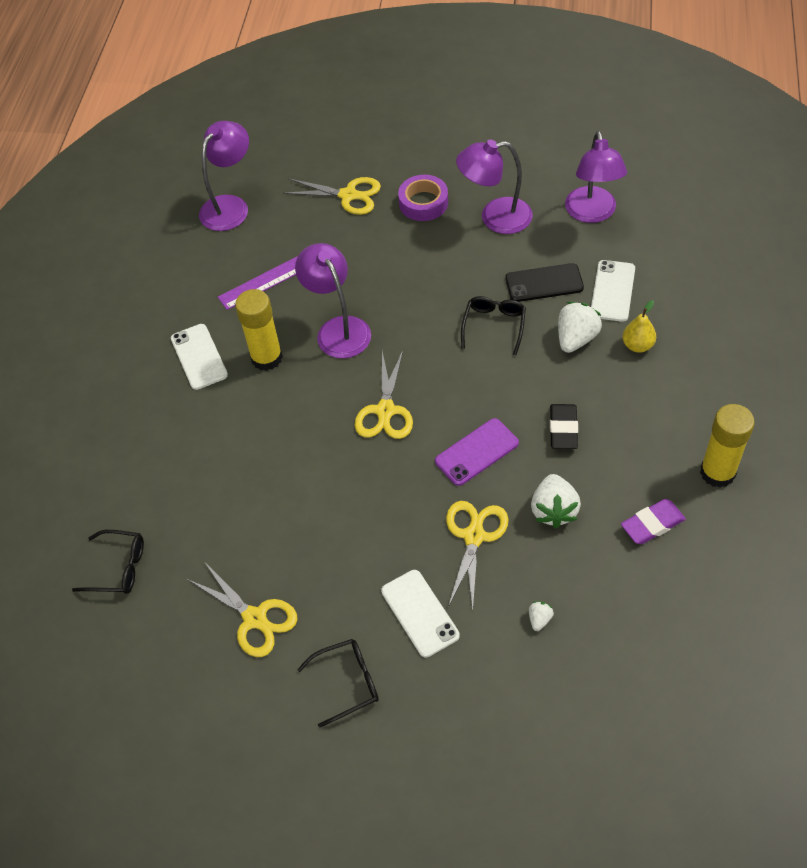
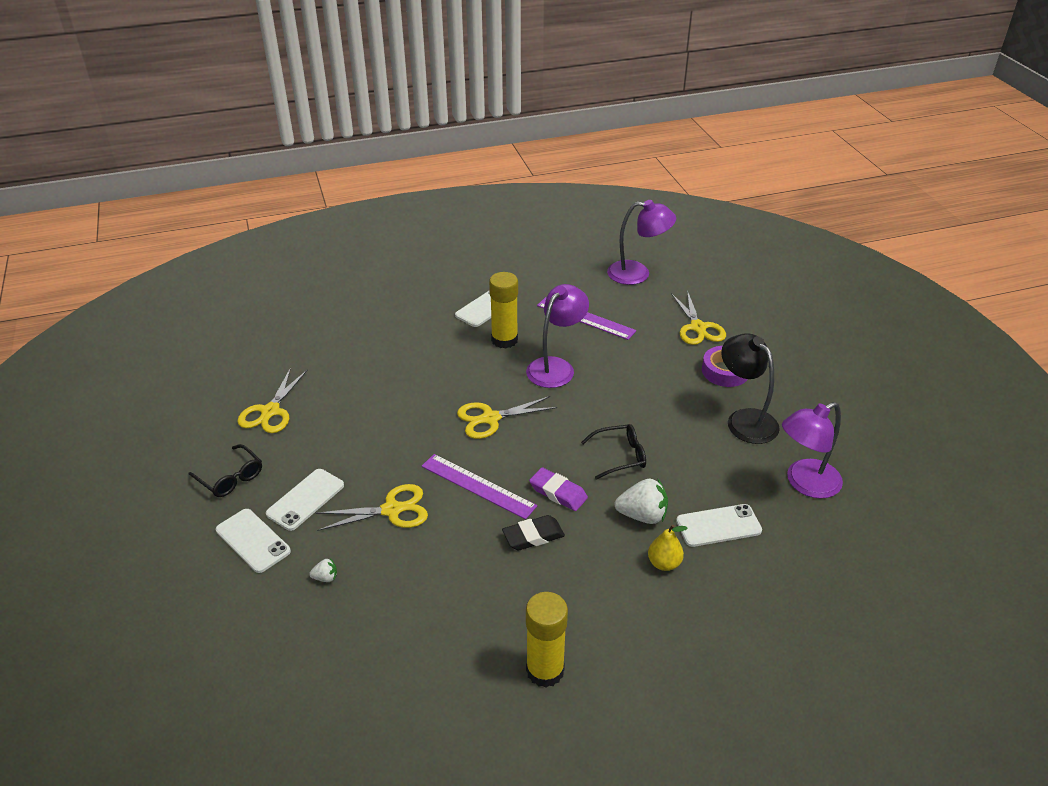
camera: 60 degrees right, 15 degrees down
(119, 568) = (289, 334): black glasses -> none
(457, 678) = (252, 541): none -> white phone
(476, 452) = (478, 486): purple phone -> purple ruler
(495, 217) = (745, 419): purple lamp -> black lamp
(544, 283) = (692, 474): black phone -> none
(554, 510) = (441, 555): white strawberry -> none
(652, 524) = (459, 632): purple eraser -> purple eraser (558, 492)

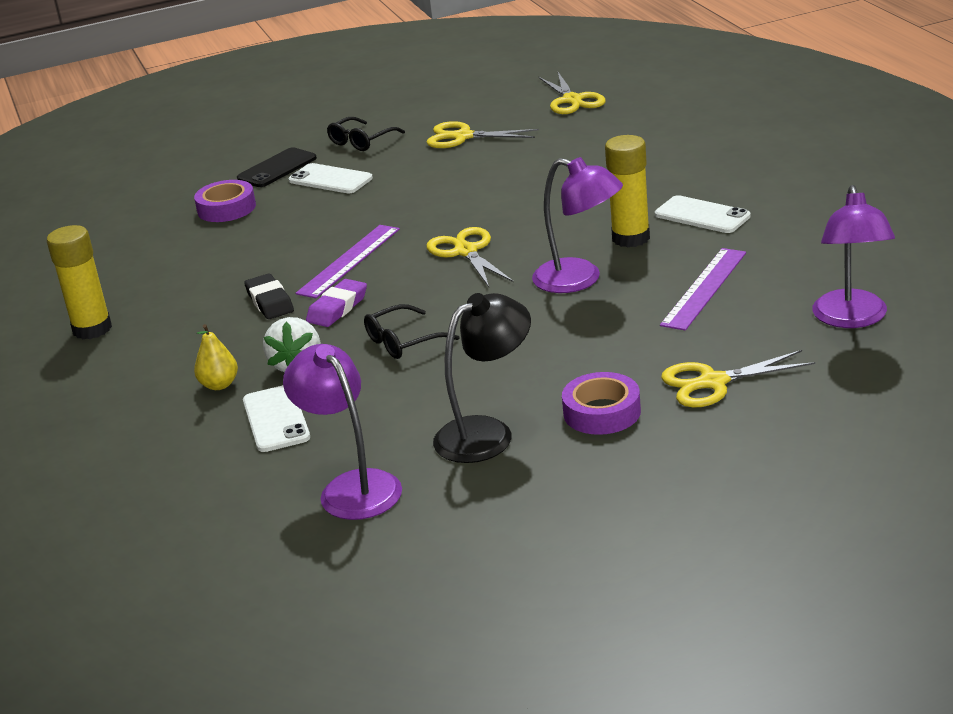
camera: 90 degrees right, 10 degrees down
(252, 541) = (277, 168): white phone -> black phone
(325, 577) = (226, 208): white strawberry -> purple tape
(392, 510) = (313, 222): yellow scissors -> yellow scissors (572, 100)
(620, 456) = (403, 342): black glasses -> black glasses turned 75 degrees clockwise

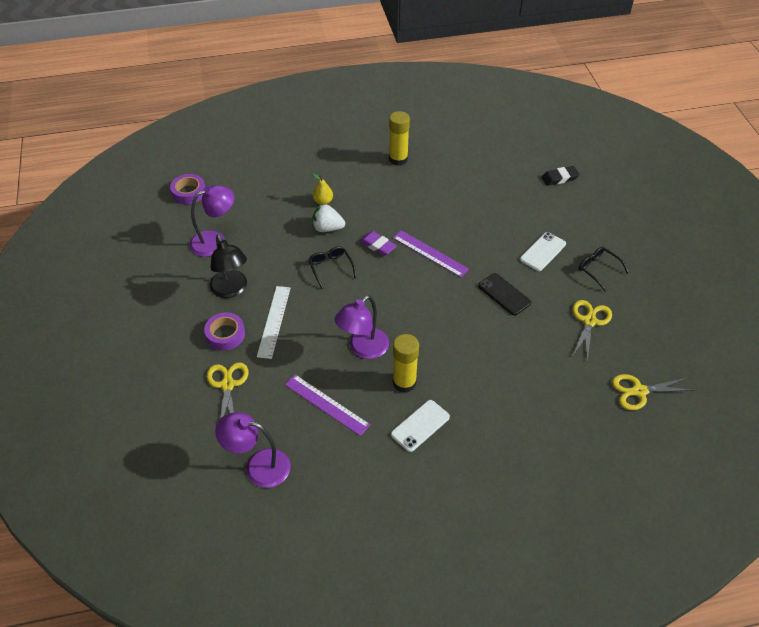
camera: 95 degrees right, 20 degrees up
(226, 208) = (518, 206): purple tape -> purple tape (189, 192)
(270, 302) = (397, 221): black eraser -> black eraser (559, 178)
(276, 419) = (283, 219): white phone -> none
(277, 168) = (568, 229): black phone -> black phone (504, 294)
(466, 251) = (420, 303): yellow scissors -> none
(550, 370) = (274, 321): none -> white ruler

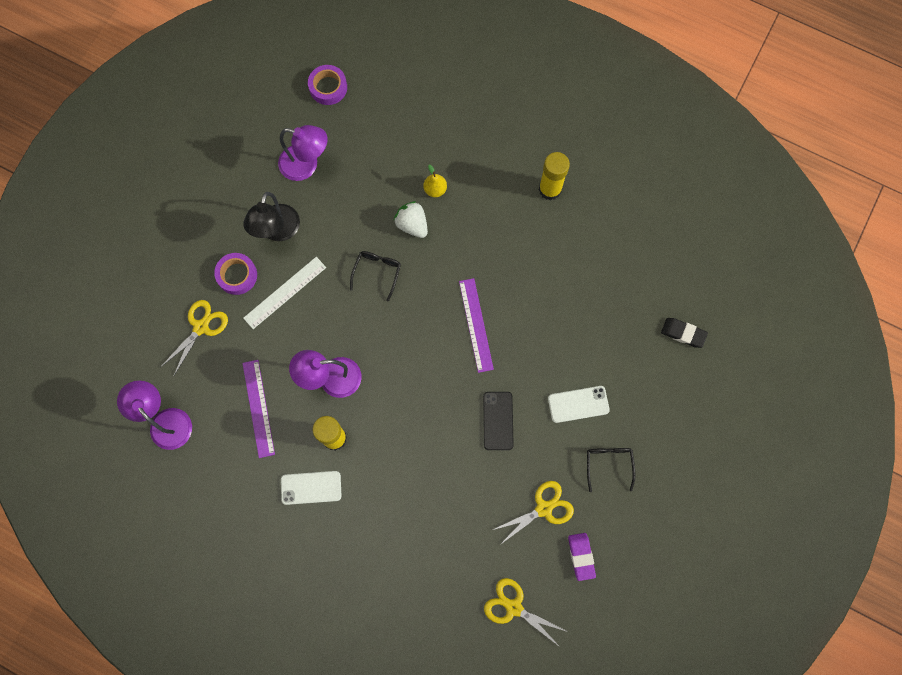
camera: 40 degrees right, 25 degrees up
(378, 246) = (438, 279): purple eraser -> purple eraser (581, 556)

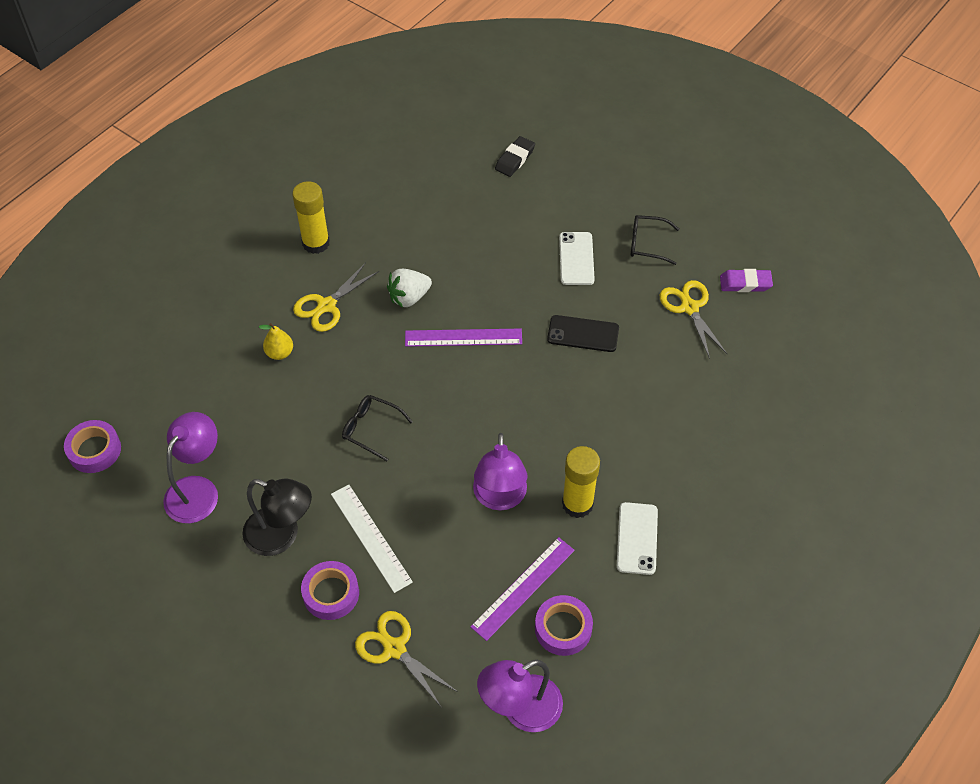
camera: 80 degrees left, 20 degrees down
(230, 442) = (563, 628): none -> purple tape
(258, 408) = (523, 588): purple ruler -> purple ruler turned 45 degrees counterclockwise
(412, 225) = (318, 383): white strawberry -> white strawberry (409, 297)
(513, 607) = (796, 352): yellow scissors -> yellow scissors (326, 306)

